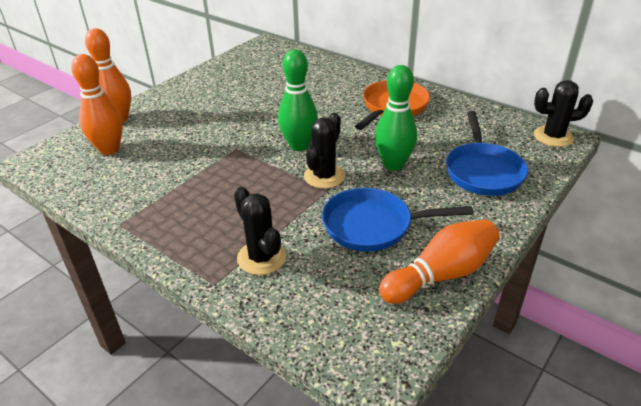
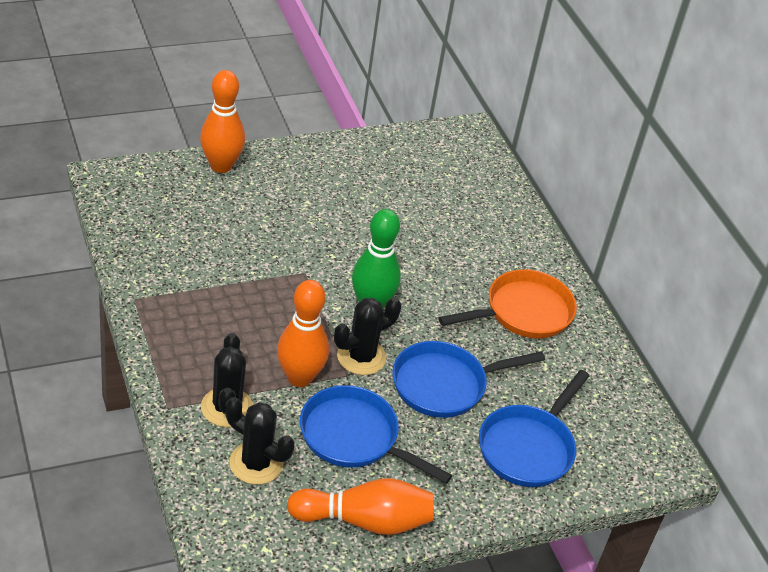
camera: 25 degrees right, 5 degrees up
(109, 149) = (184, 203): orange bowling pin -> orange bowling pin (299, 377)
(393, 164) = (444, 384): green bowling pin -> blue pan
(553, 137) = (659, 455): black cactus -> black cactus (256, 463)

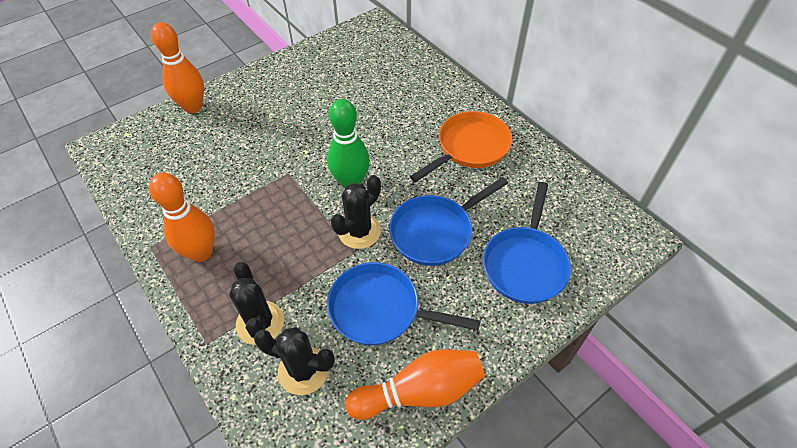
camera: 10 degrees left, 10 degrees up
(299, 377) = (314, 269): orange bowling pin -> orange bowling pin (201, 252)

